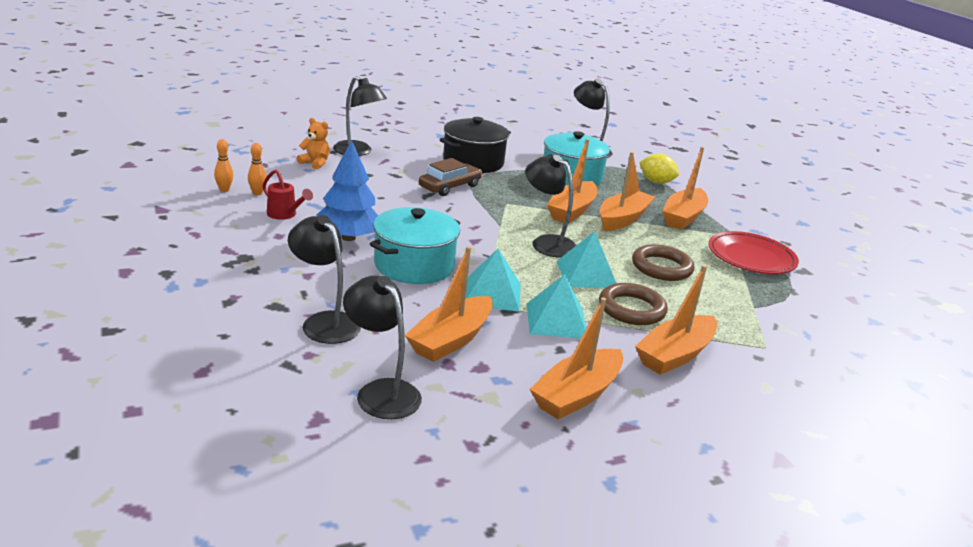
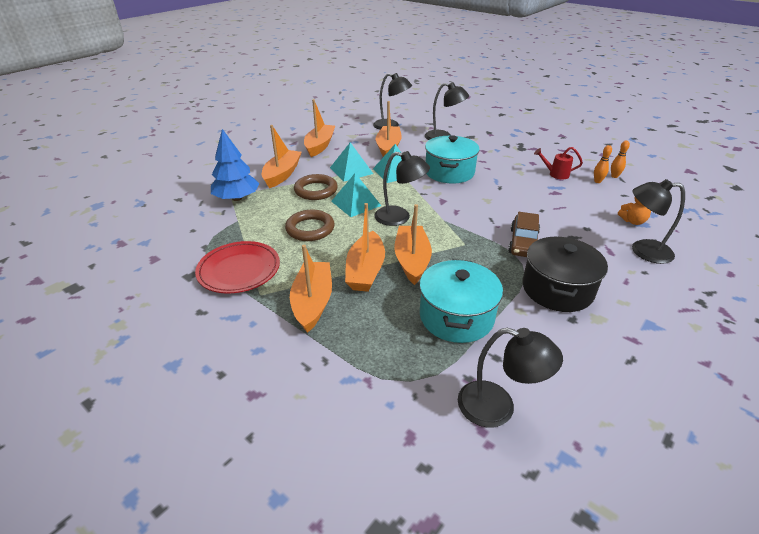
camera: 155 degrees right, 10 degrees up
(348, 237) = (503, 174): blue tree -> blue tree (237, 198)
(656, 182) = (367, 363): yellow lemon -> none

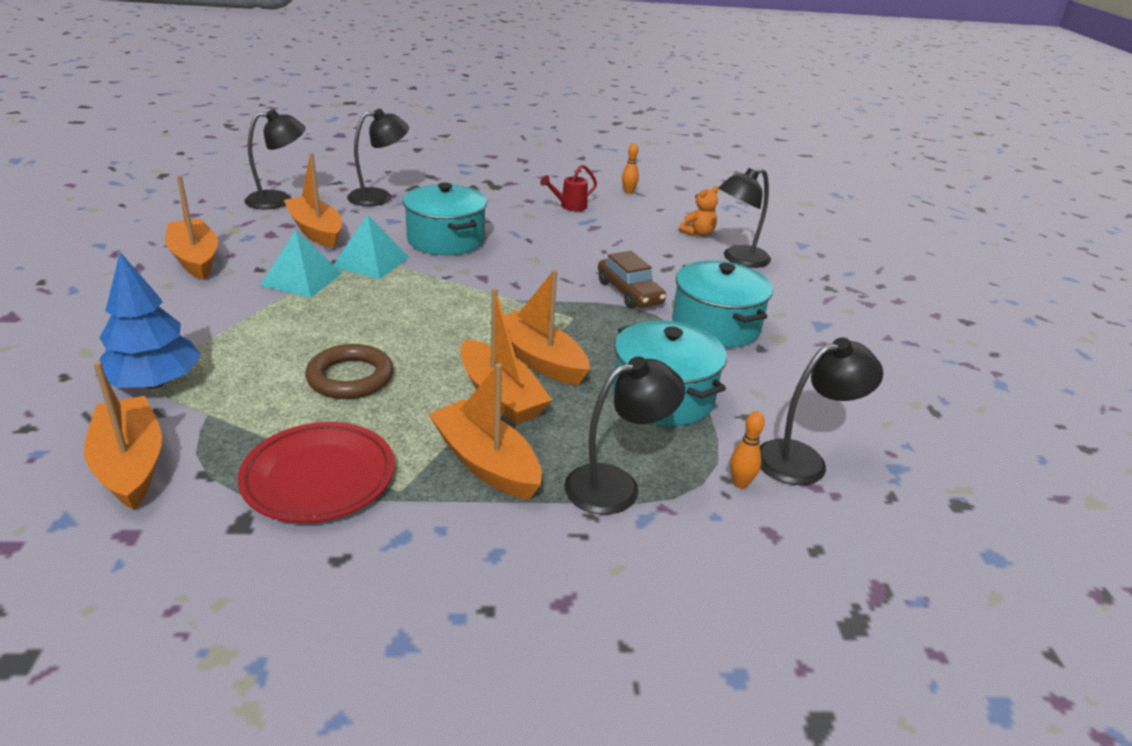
camera: 45 degrees left, 5 degrees down
(282, 174) = (188, 320): orange boat -> orange boat (130, 464)
(316, 190) = (283, 324): brown ring -> none
(356, 203) = (371, 320): turquoise pyramid -> none
(399, 217) = (456, 316): black lamp -> black lamp (616, 485)
(557, 289) = (716, 326): black pot -> turquoise pot
(597, 181) = (619, 202): orange bowling pin -> orange bowling pin (740, 483)

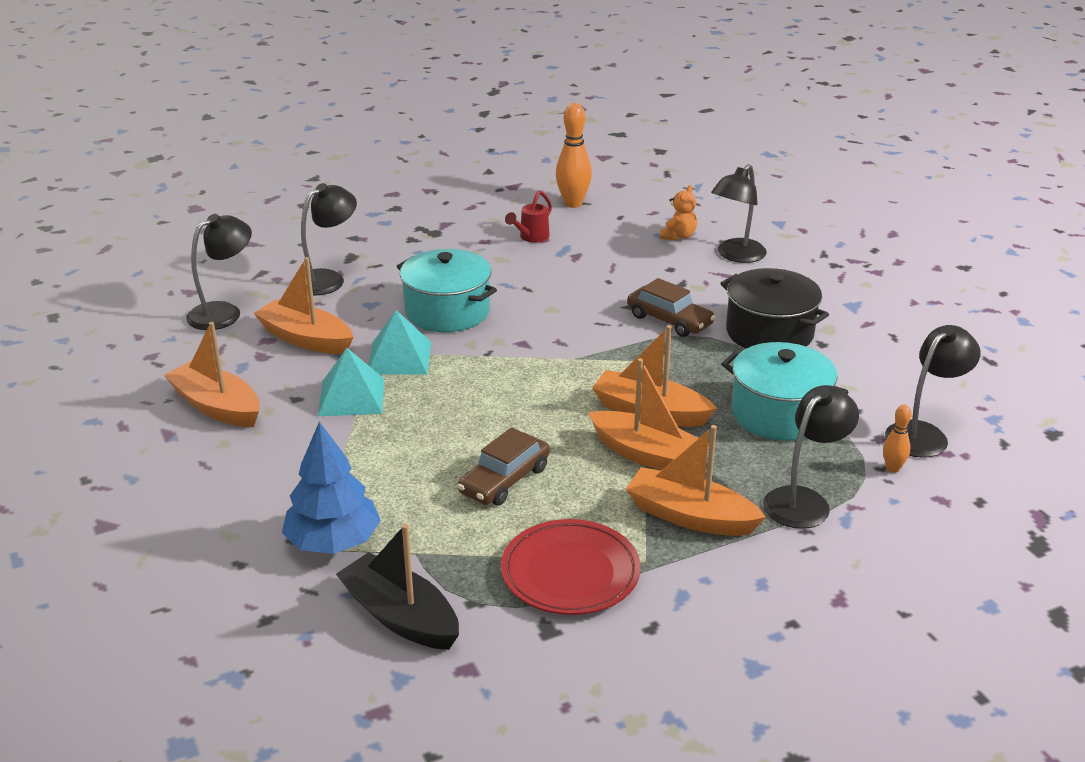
camera: 20 degrees left, 0 degrees up
(130, 464) = (400, 616): orange boat -> black boat
(350, 377) = (504, 480): brown ring -> brown car
(628, 192) = (573, 203): orange bowling pin -> orange bowling pin, size x1.91
(716, 326) = (769, 333): turquoise pot -> black pot

